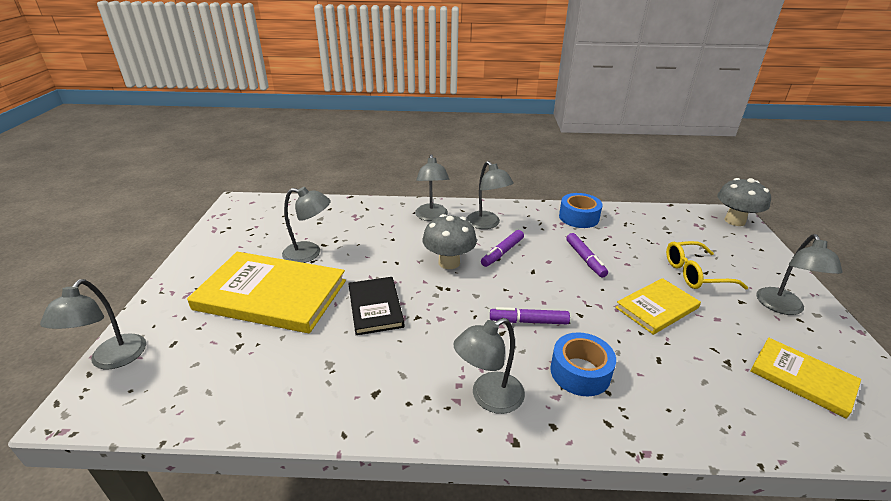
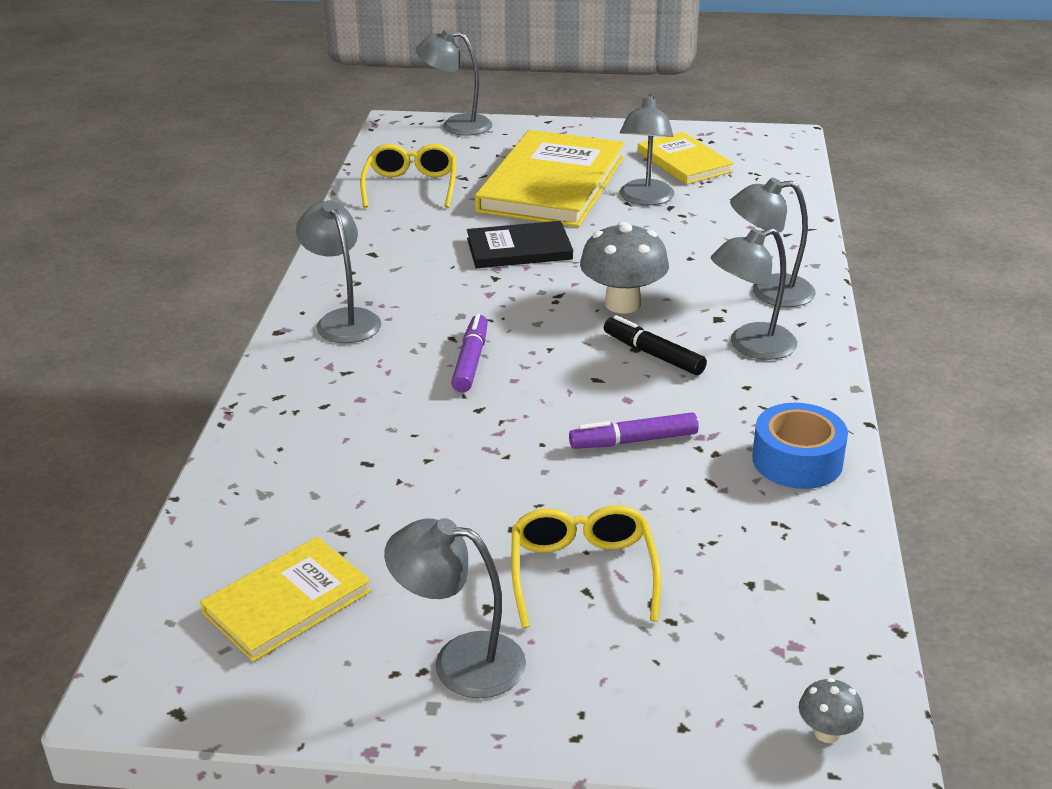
camera: 95 degrees right, 0 degrees up
(244, 380) = (411, 186): none -> yellow glasses
(502, 252) = (653, 354): purple marker -> black marker
(580, 372) = (363, 389): blue tape -> none
(657, 308) = (483, 492): yellow book -> yellow book (684, 162)
(734, 221) = (827, 732): grey mushroom -> grey mushroom, size x0.47

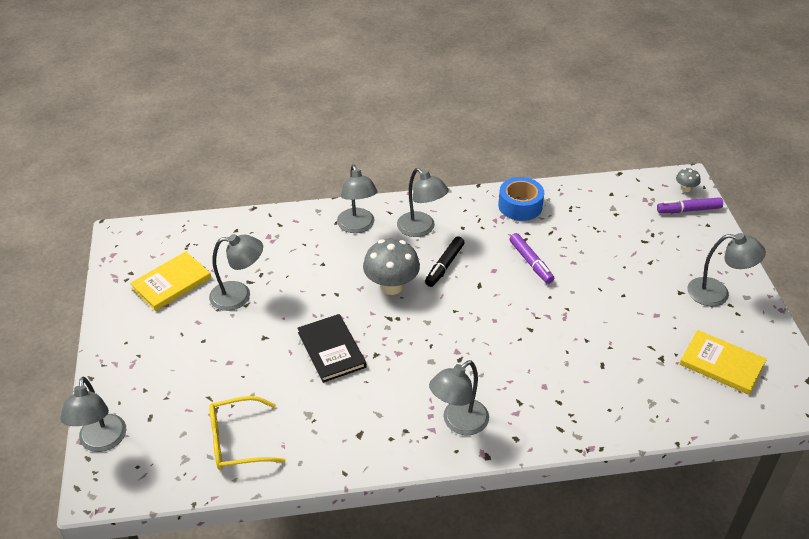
camera: 105 degrees left, 10 degrees up
(460, 661) = (717, 294): grey lamp -> grey lamp turned 75 degrees counterclockwise
(471, 361) = (483, 343): purple marker -> purple marker (688, 210)
(552, 184) = (221, 351): yellow book -> none
(582, 572) = (639, 265): yellow glasses -> none

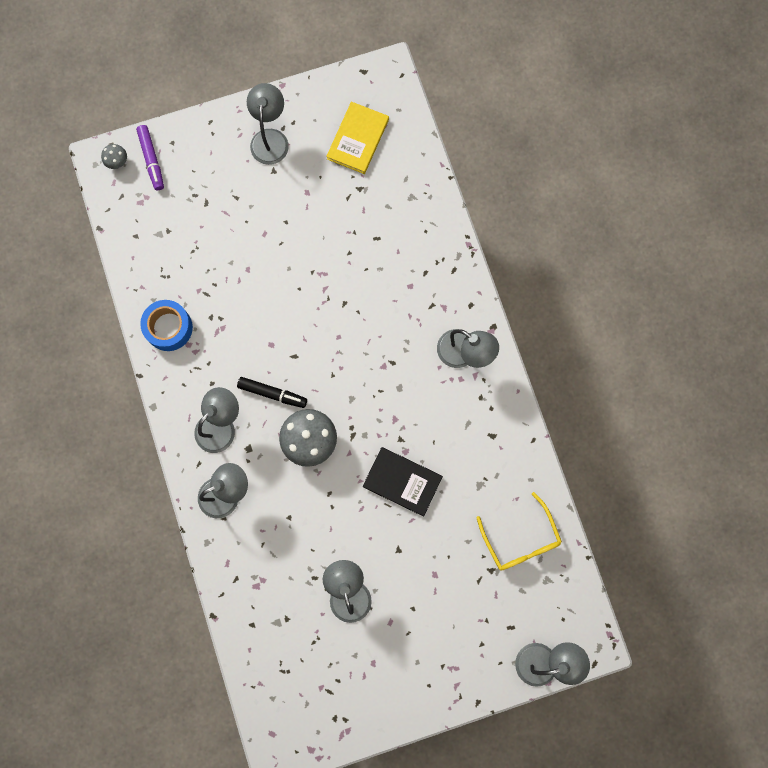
camera: 100 degrees left, 35 degrees up
(171, 283) = (342, 668): yellow book -> none
(331, 350) = (402, 481): black book -> black book turned 60 degrees clockwise
(531, 262) = (254, 310): purple marker -> none

